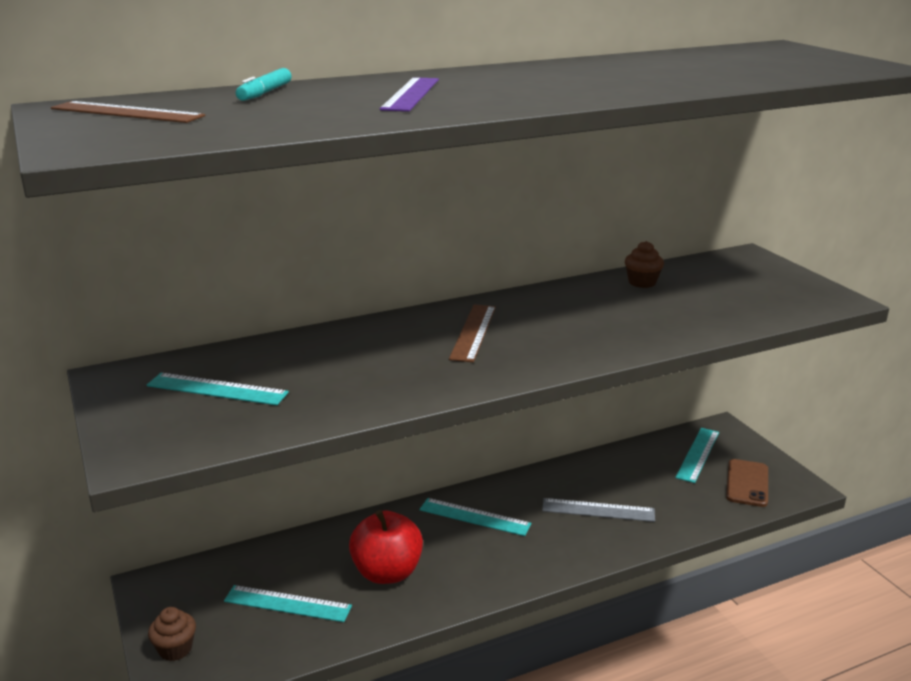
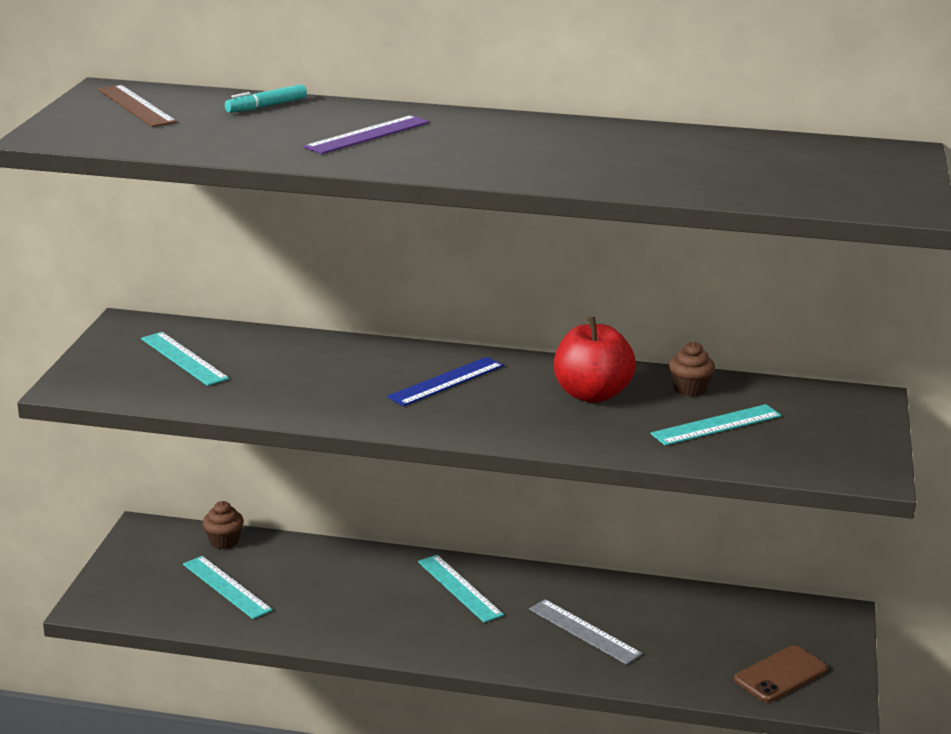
camera: 35 degrees right, 0 degrees up
(175, 649) = (116, 582): brown cupcake -> brown cupcake (224, 541)
(387, 572) = (329, 599): red apple -> red apple (592, 394)
(473, 332) = (446, 381): brown ruler -> blue ruler
(698, 454) = (767, 627): turquoise ruler -> turquoise ruler (716, 425)

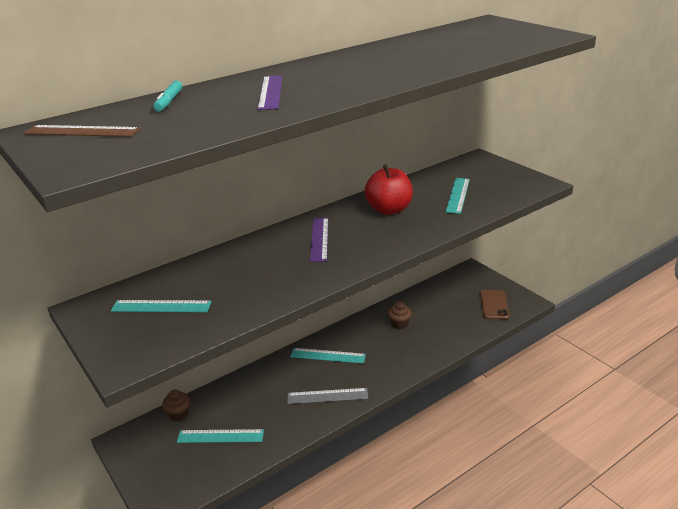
camera: 45 degrees left, 5 degrees up
(446, 381) = (319, 239): blue ruler -> purple ruler
(584, 631) = (406, 338): grey ruler -> grey ruler (327, 396)
(690, 389) = (417, 187): brown cupcake -> brown cupcake (399, 324)

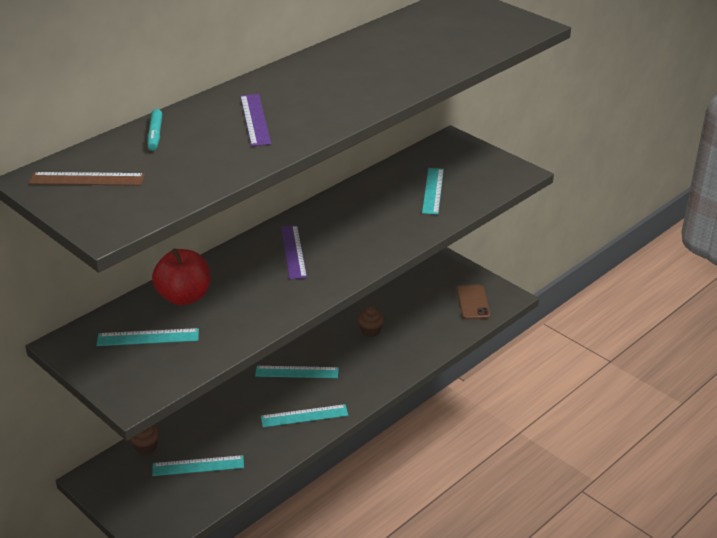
camera: 10 degrees left, 5 degrees up
(327, 396) = (304, 416): grey ruler -> turquoise ruler
(389, 209) = (361, 212): red apple -> red apple (184, 297)

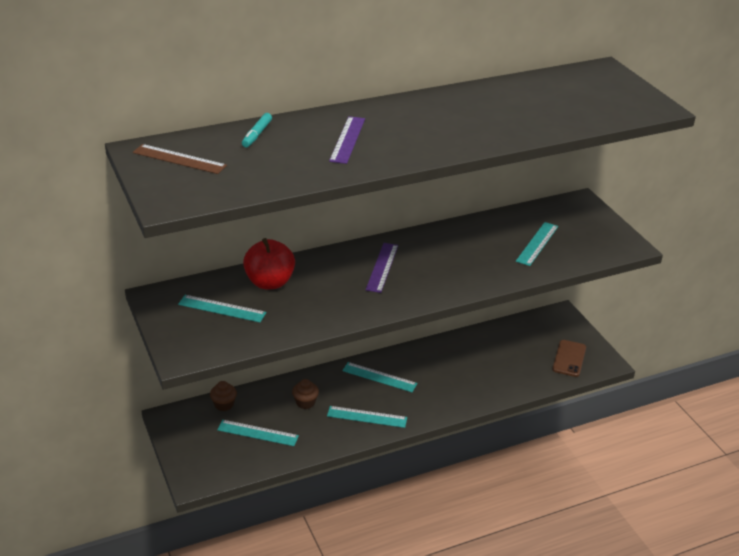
camera: 20 degrees right, 0 degrees up
(370, 331) = (462, 359): brown cupcake -> brown cupcake (305, 402)

